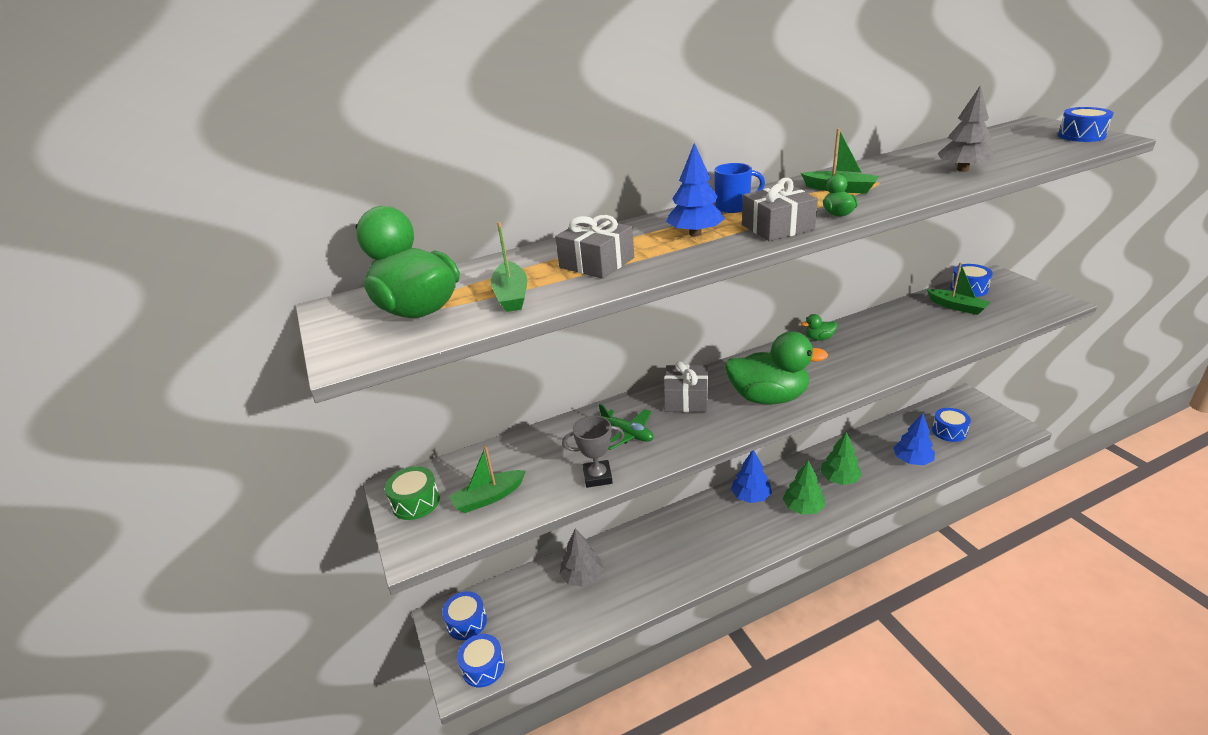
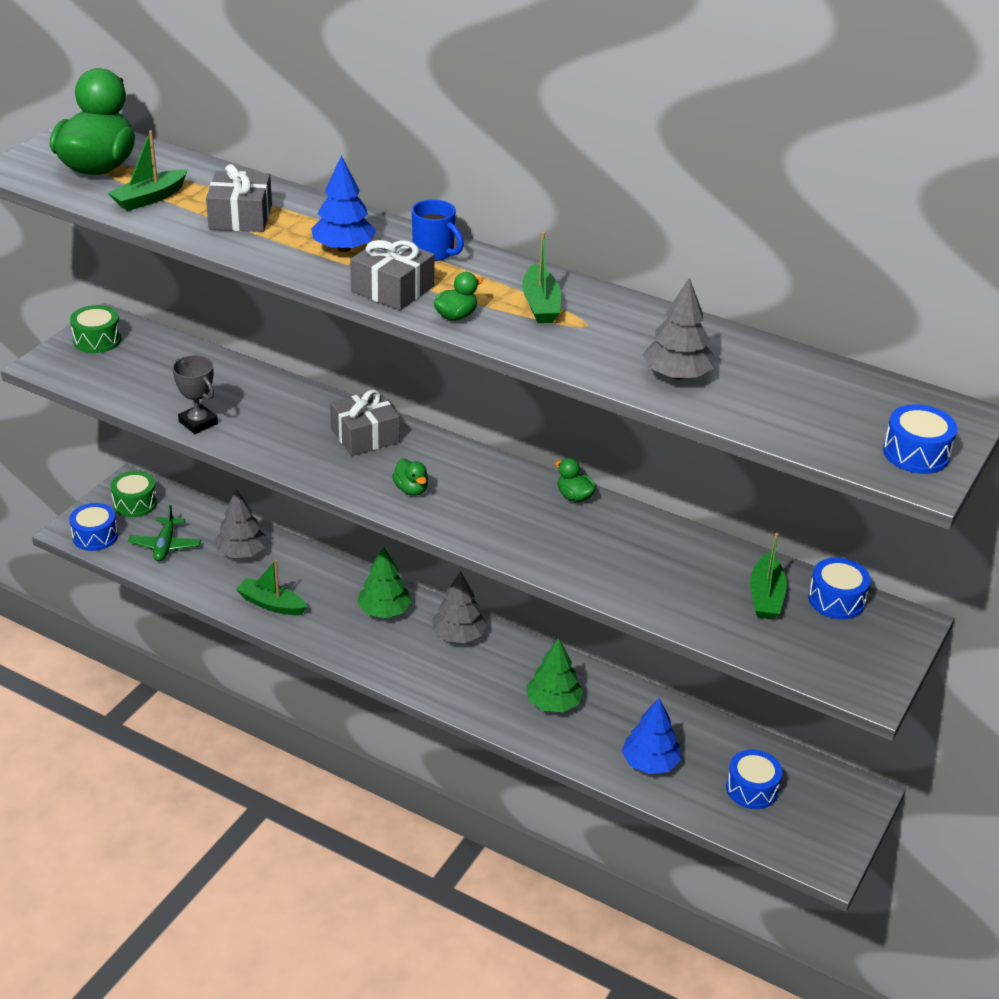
camera: 50 degrees right, 5 degrees up
(467, 622) = (135, 503): blue drum -> green drum
(489, 497) = (129, 374): green boat -> green boat (271, 604)
(627, 434) = (275, 418): green plane -> green plane (165, 545)
(751, 496) = (458, 635): blue tree -> grey tree
(768, 397) = (411, 489): green duck -> green duck, size x0.43
(803, 508) = (473, 684): green tree -> green tree (384, 611)

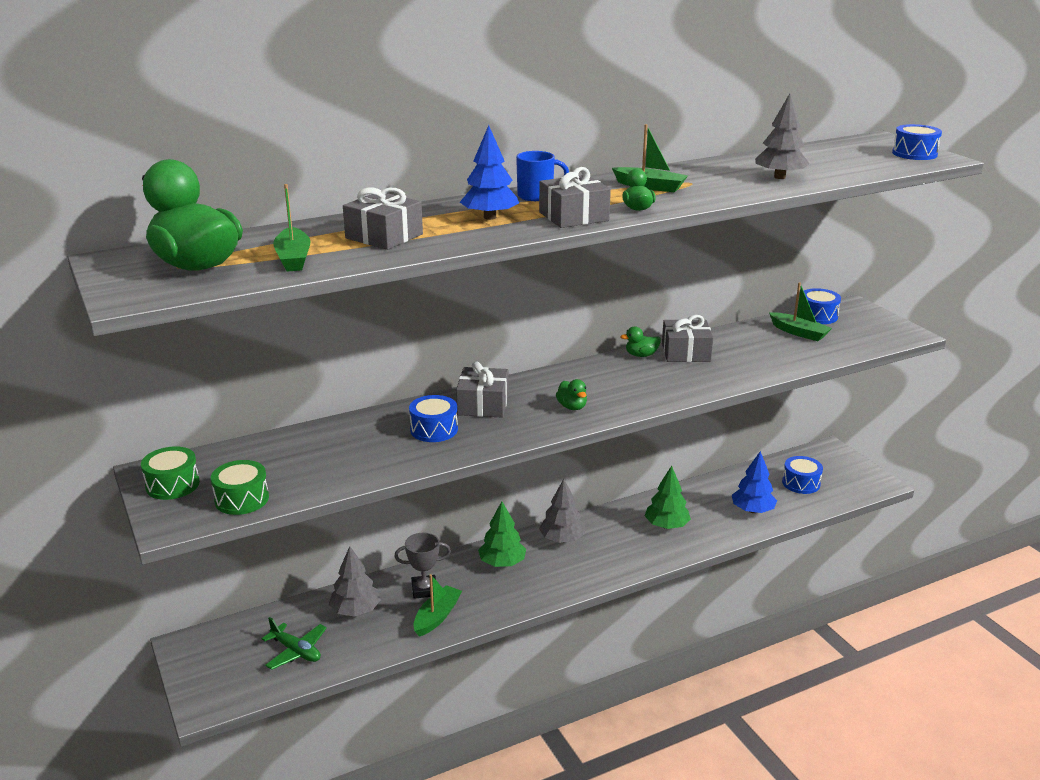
camera: 55 degrees left, 10 degrees down
(95, 536) = (232, 692): blue drum -> blue drum (434, 430)
(135, 503) = (216, 650): green drum -> green drum (242, 499)
(198, 423) = (374, 469): grey trophy -> grey trophy (424, 589)
(271, 604) = (437, 617): green boat -> green boat turned 150 degrees clockwise
(411, 489) = (572, 407): green duck -> green duck turned 60 degrees clockwise
(614, 525) = (686, 352): none -> grey gift

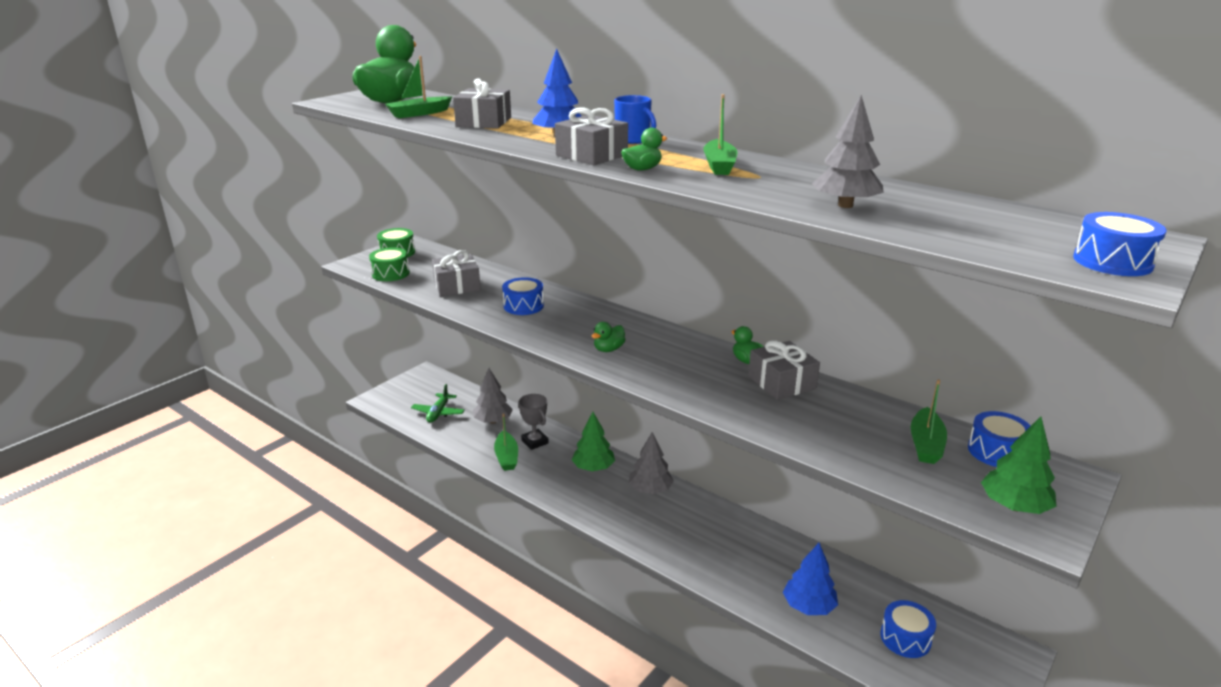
camera: 65 degrees right, 0 degrees up
(437, 617) = (506, 457): green boat -> green boat turned 75 degrees clockwise
(483, 404) = (579, 314): grey gift -> grey gift (457, 286)
(666, 526) = (724, 548): green tree -> green tree (1014, 506)

